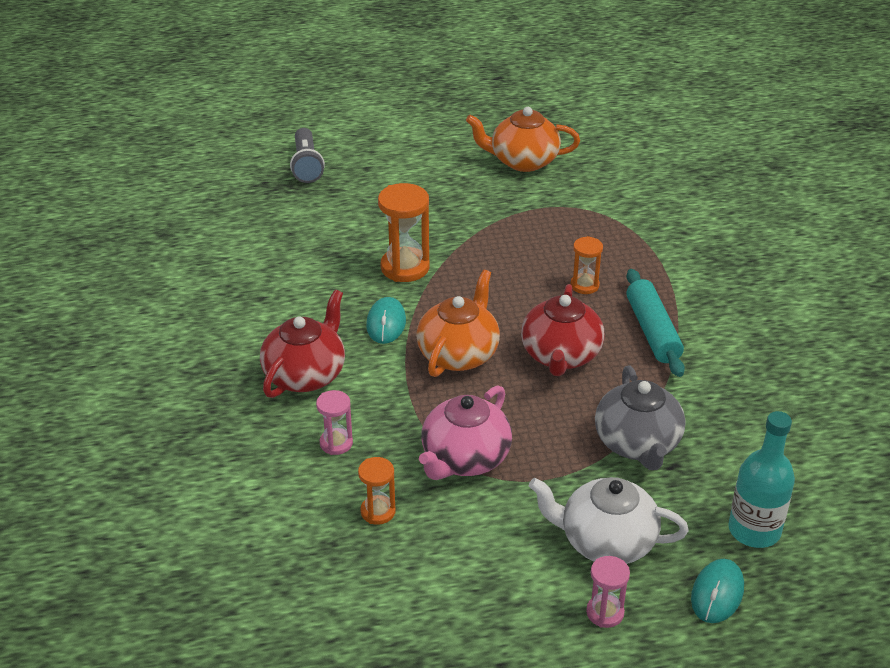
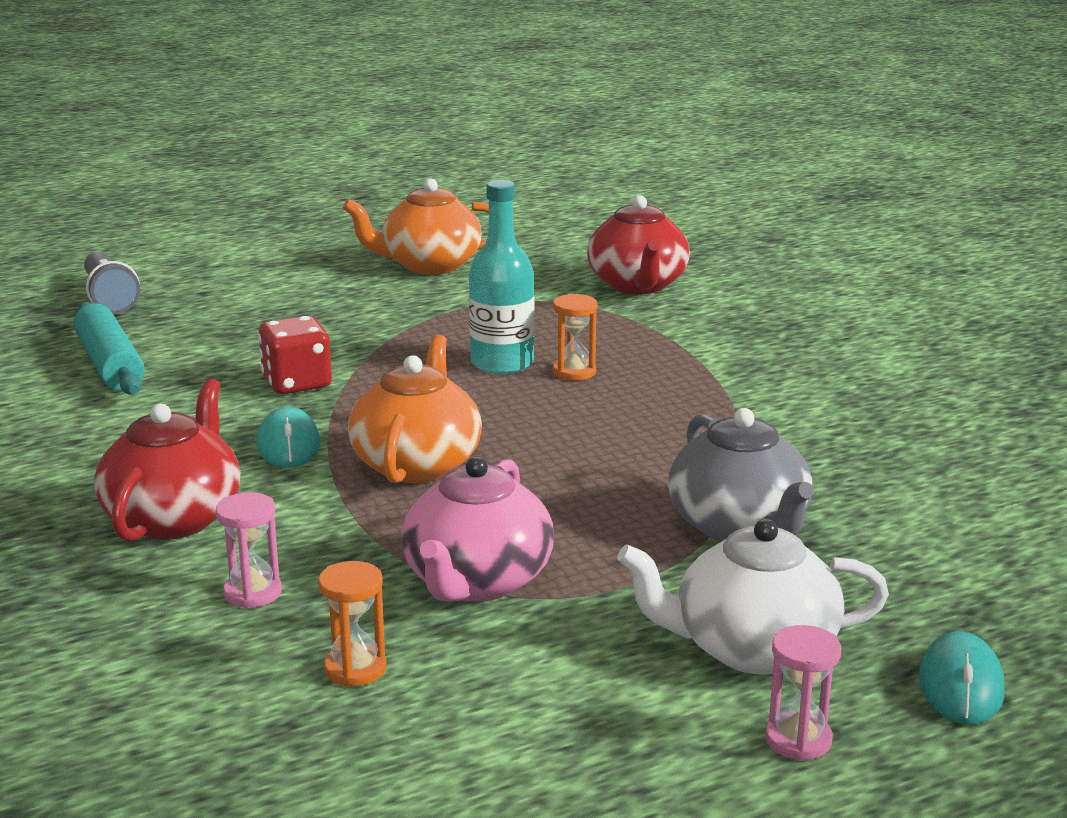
camera: 15 degrees left, 15 degrees down
(405, 267) = (297, 383): orange hourglass -> red dice
(560, 356) = (574, 447): red teapot -> red teapot (637, 285)
(652, 331) = (696, 406): turquoise rolling pin -> turquoise rolling pin (110, 364)
(754, 530) = (969, 600): turquoise bottle -> turquoise bottle (502, 363)

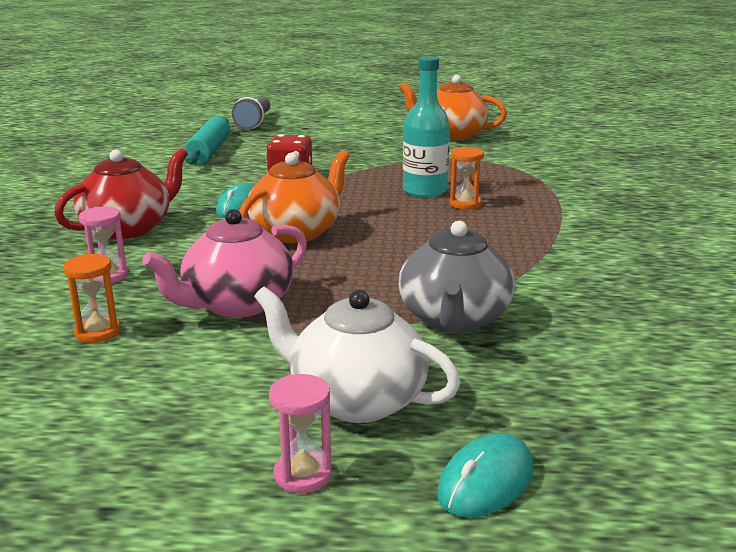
camera: 30 degrees right, 0 degrees up
(637, 285) = (574, 166): red teapot -> none

